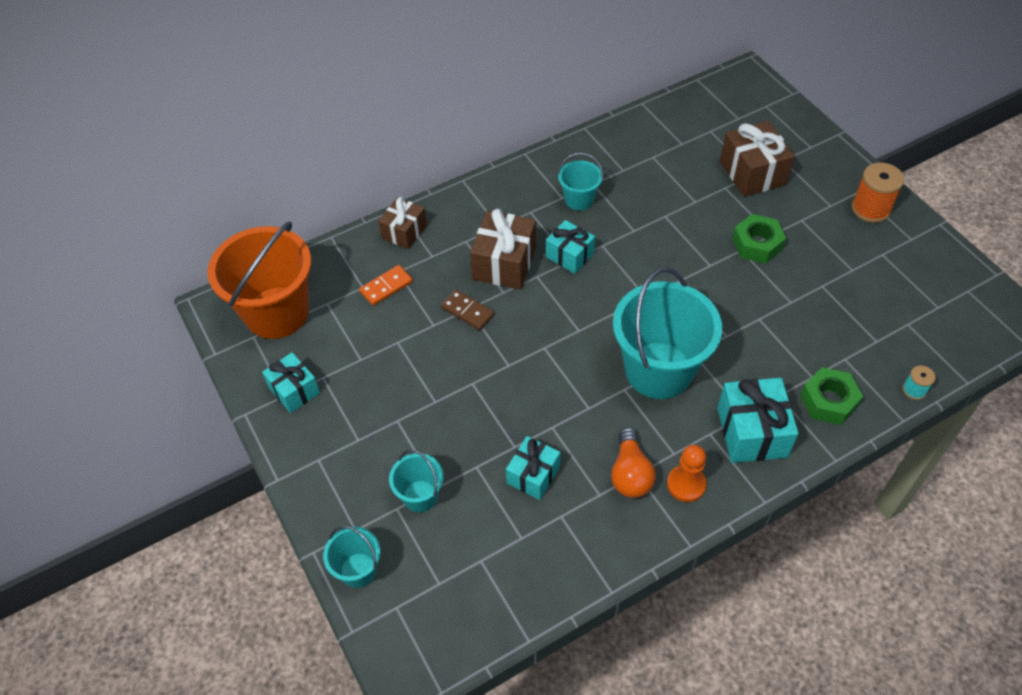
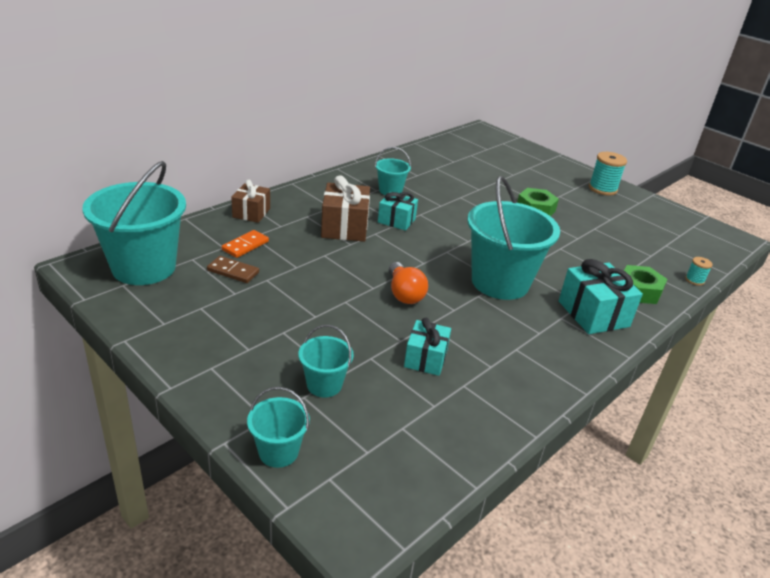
camera: 20 degrees left, 20 degrees down
(277, 312) = (144, 267): orange bucket -> turquoise bucket
(294, 390) = (173, 319): turquoise gift -> none
(467, 311) = (324, 257): brown domino -> brown domino (233, 271)
(630, 473) = (510, 349): orange light bulb -> orange light bulb (404, 293)
(686, 484) = (560, 352): orange pawn -> none
(752, 173) = (512, 174): brown gift -> none
(870, 209) = (602, 189): orange spool -> turquoise spool

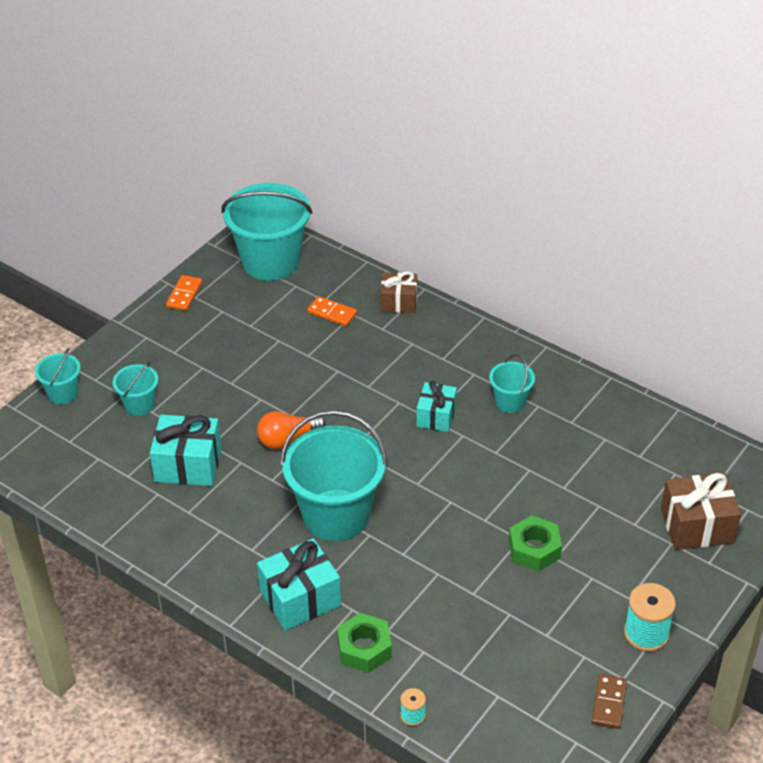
camera: 85 degrees right, 10 degrees up
(155, 330) = (184, 294): none -> orange domino
(233, 271) = (284, 316): brown domino -> brown domino (609, 703)
(344, 227) = (401, 376): brown gift -> brown gift (697, 526)
(425, 358) = (188, 464): turquoise gift -> turquoise gift, size x1.54

